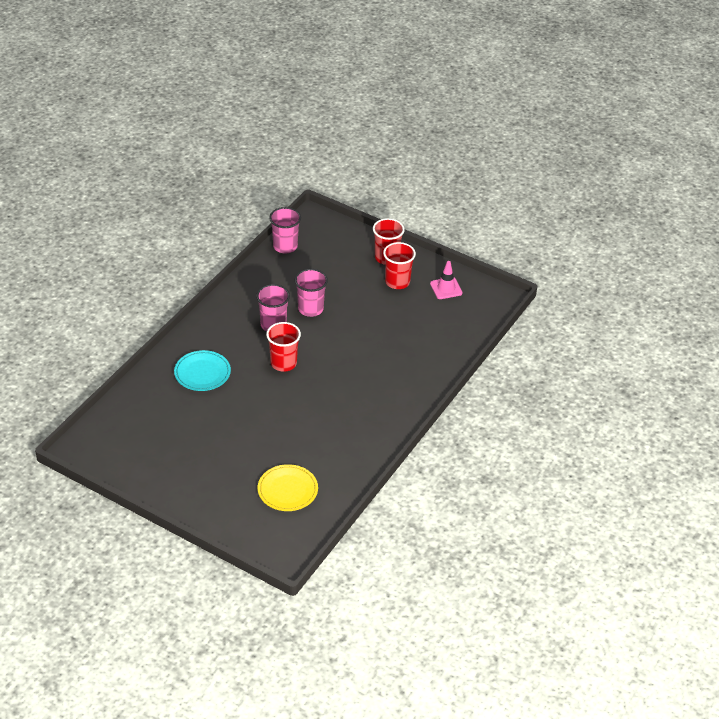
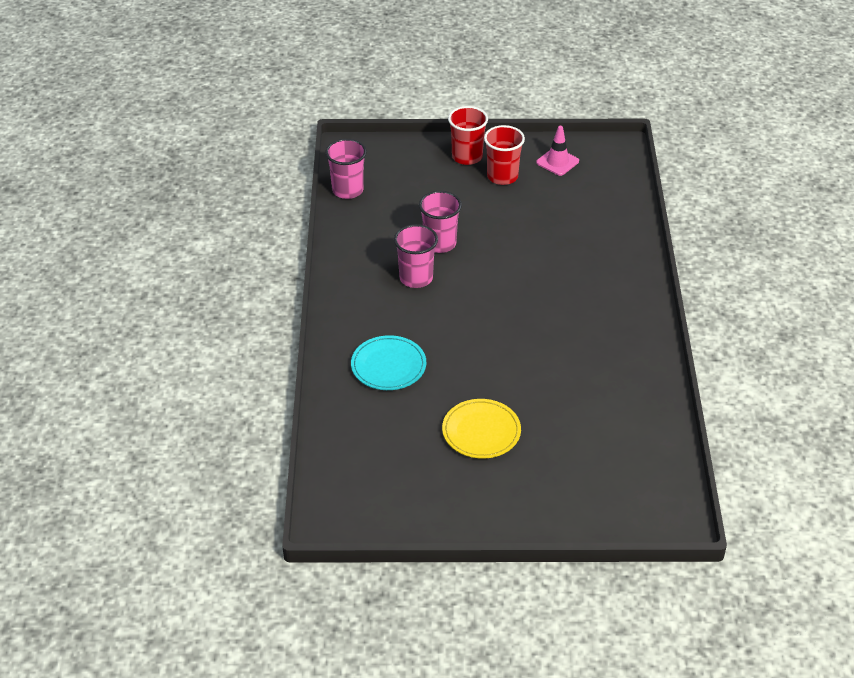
camera: 30 degrees left, 0 degrees up
(283, 363) = (467, 314): red cup -> none
(287, 490) = (606, 447): yellow plate -> yellow plate (481, 431)

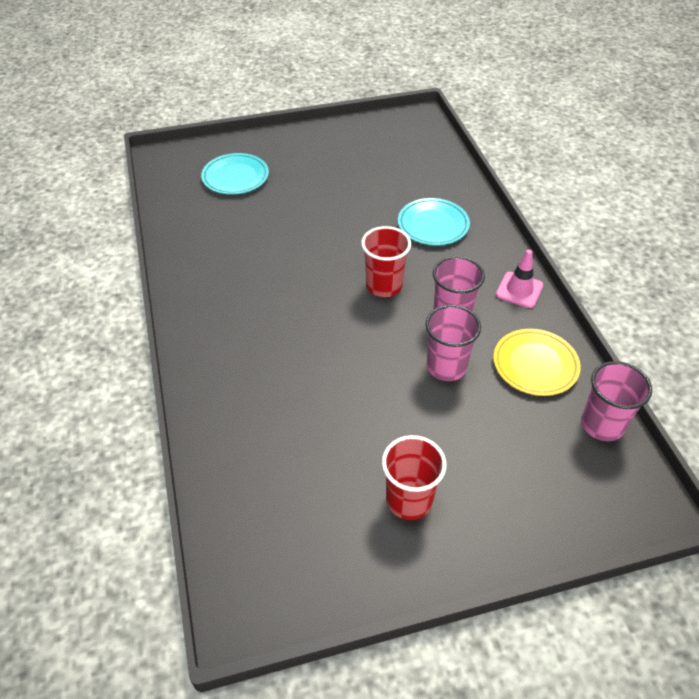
camera: 165 degrees right, 5 degrees up
(467, 157) = (475, 530): red cup -> red cup (384, 285)
(481, 431) = (329, 188): yellow plate -> yellow plate (535, 364)
(557, 162) = (336, 553): pink traffic cone -> pink traffic cone (519, 290)
(587, 470) = (235, 177): none -> turquoise plate

